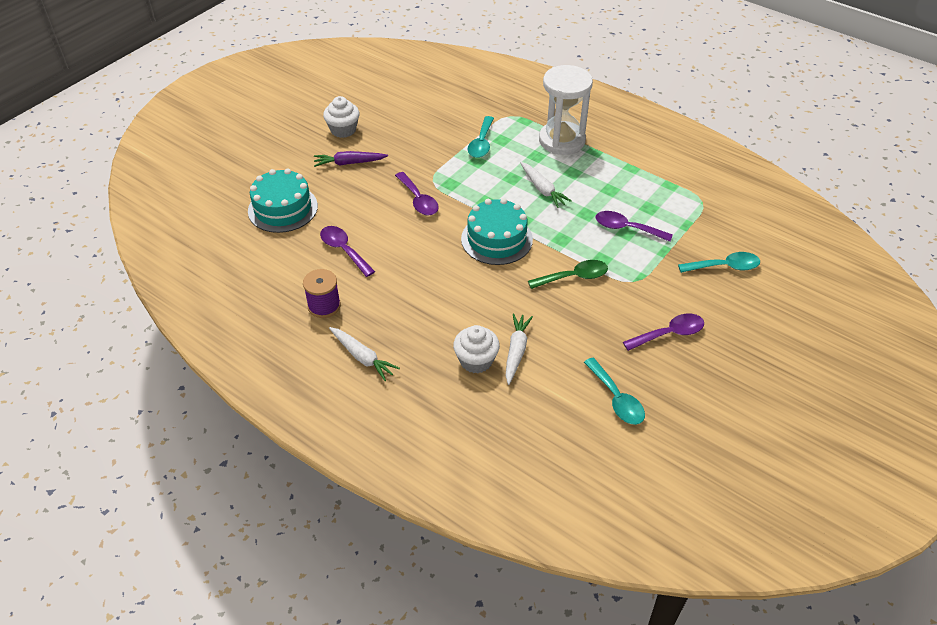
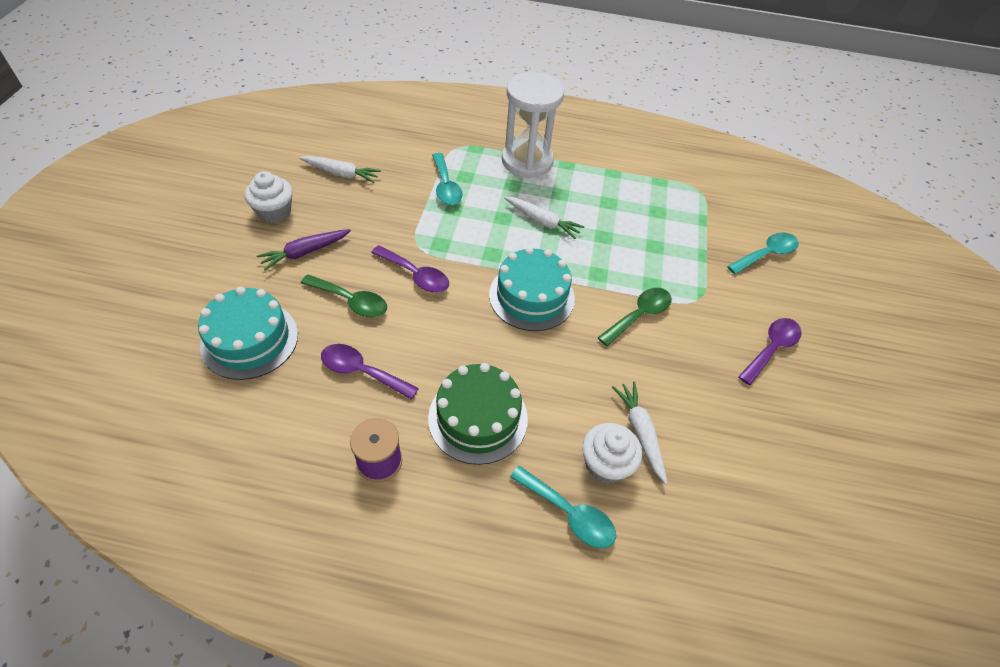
camera: 30 degrees left, 5 degrees up
(362, 204) = (351, 301): none -> green spoon
(362, 357) = (470, 517): white carrot -> white carrot (341, 173)
(404, 303) = (478, 418): none -> green cake
(616, 399) = (777, 450): turquoise spoon -> turquoise spoon (569, 514)
(626, 228) = (652, 241): purple spoon -> none

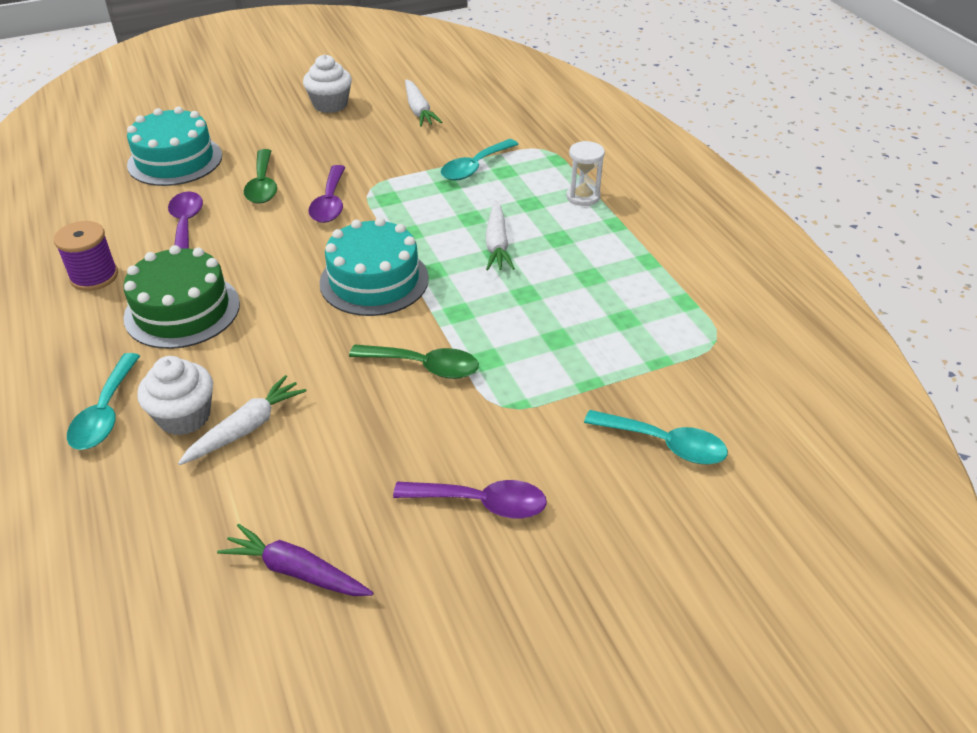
camera: 60 degrees right, 10 degrees down
(305, 252) = (298, 139): purple carrot -> purple carrot (297, 571)
(527, 161) = (583, 197): white hourglass -> white hourglass, size x0.48

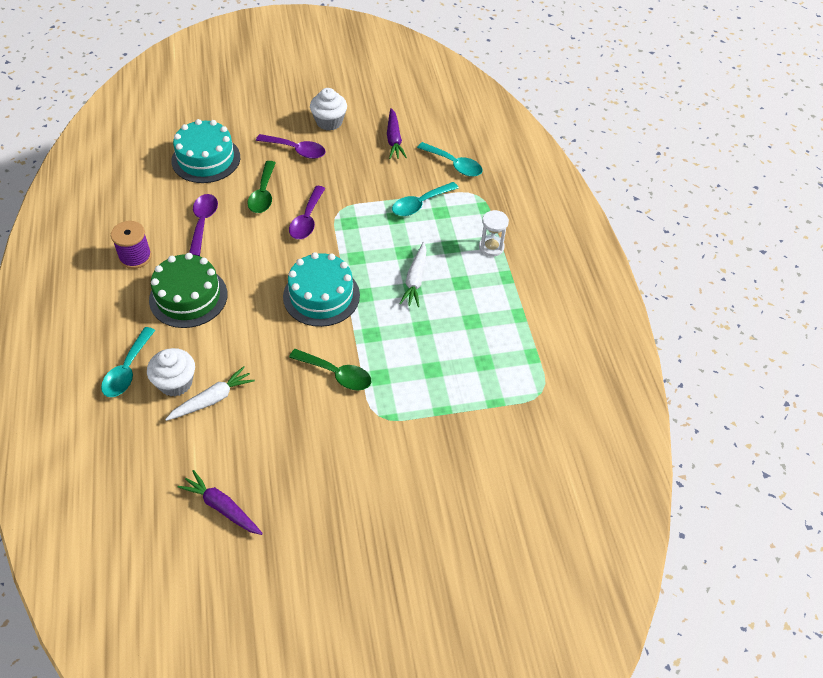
camera: 10 degrees right, 10 degrees up
(418, 110) = (394, 139): white carrot -> purple carrot
(482, 503) = (345, 485): purple spoon -> purple spoon (296, 150)
(665, 444) = (476, 467): turquoise spoon -> turquoise spoon (454, 165)

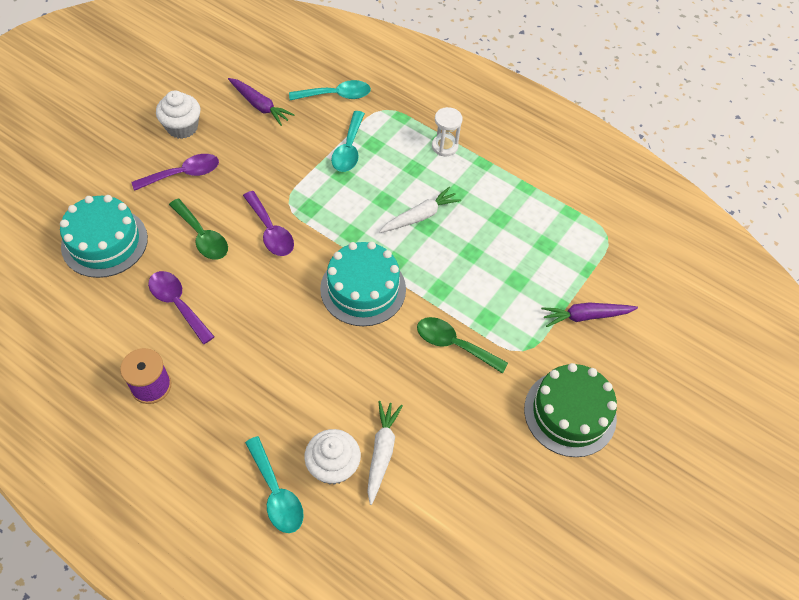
camera: 45 degrees left, 5 degrees up
(188, 297) = (249, 382): green cake -> green cake (570, 413)
(222, 507) = (499, 532): purple carrot -> purple carrot (586, 316)
(337, 374) = (453, 344): green spoon -> green spoon turned 135 degrees counterclockwise
(415, 279) = (419, 216): white carrot -> white carrot turned 90 degrees counterclockwise

